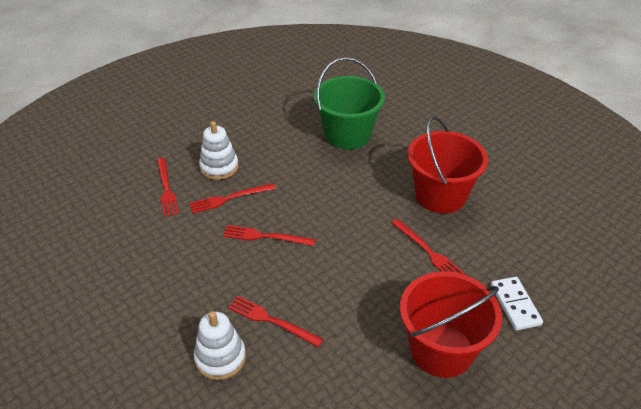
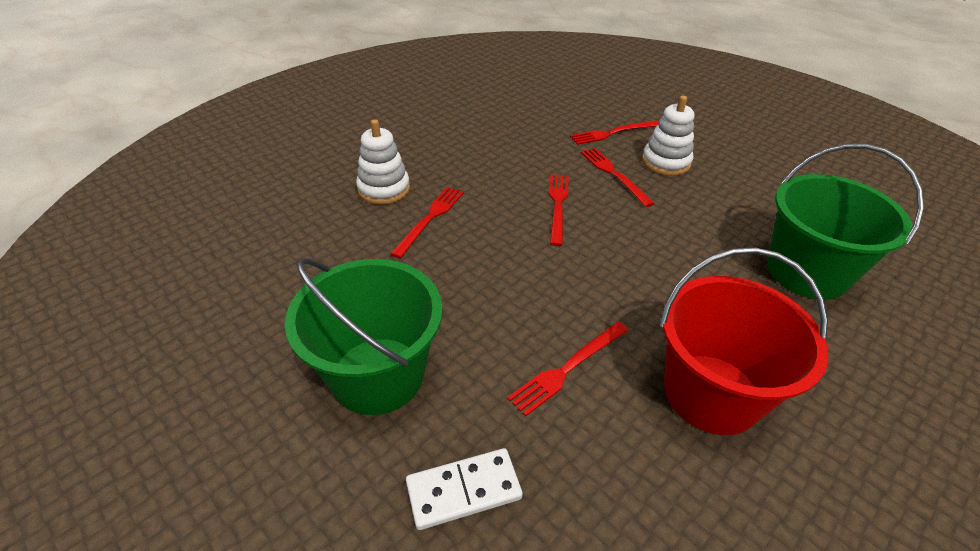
camera: 85 degrees right, 0 degrees up
(441, 349) = (378, 375): red bucket -> green bucket

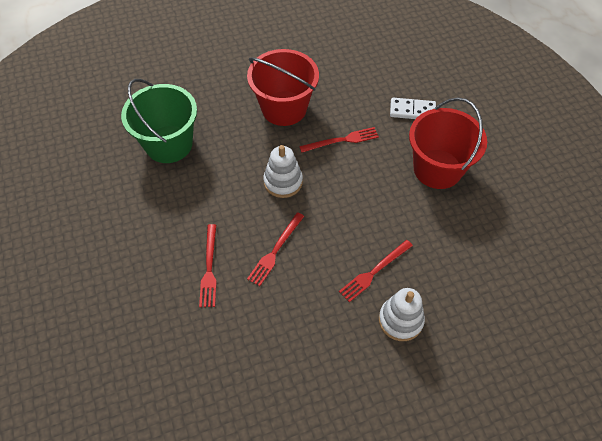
camera: 155 degrees left, 15 degrees up
(378, 375) = (437, 169): green bucket -> red bucket
(613, 133) = (164, 324): red fork -> none
(665, 162) = (156, 266): white stacking toy -> white stacking toy (283, 182)

